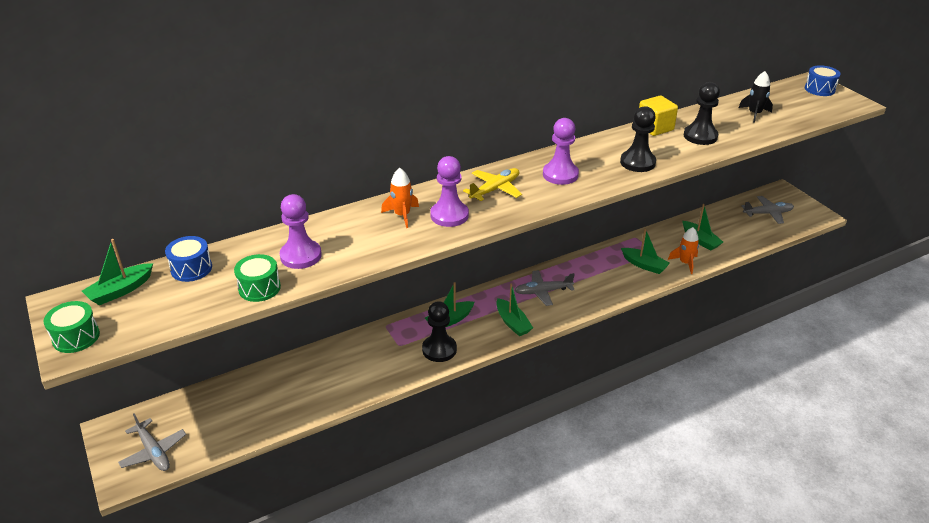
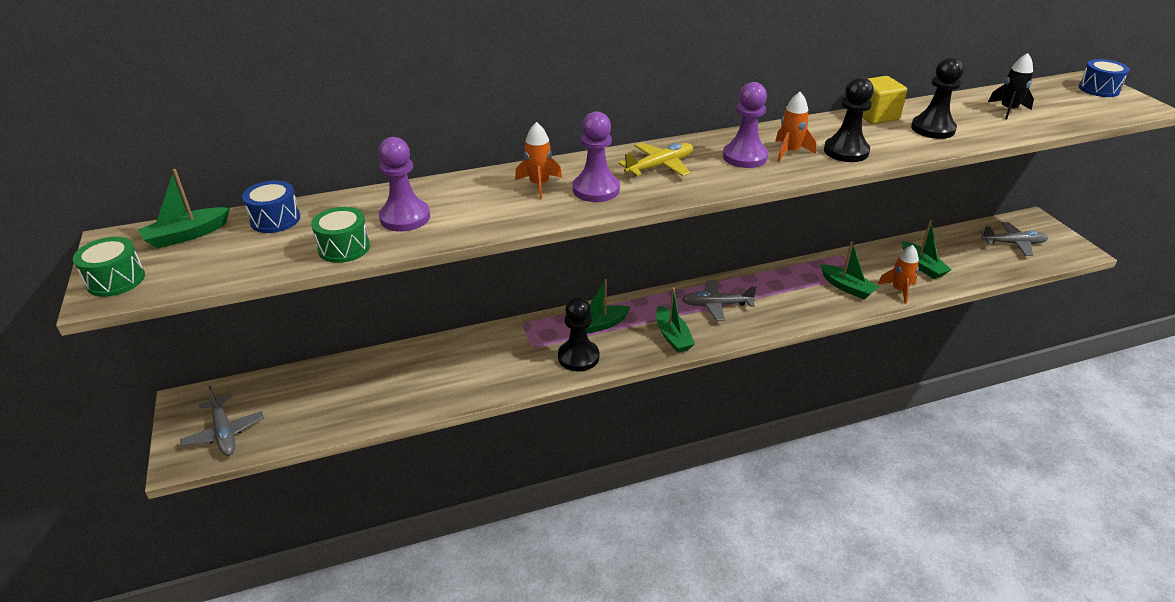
camera: 10 degrees right, 0 degrees up
(594, 167) = (790, 152): none -> orange rocket

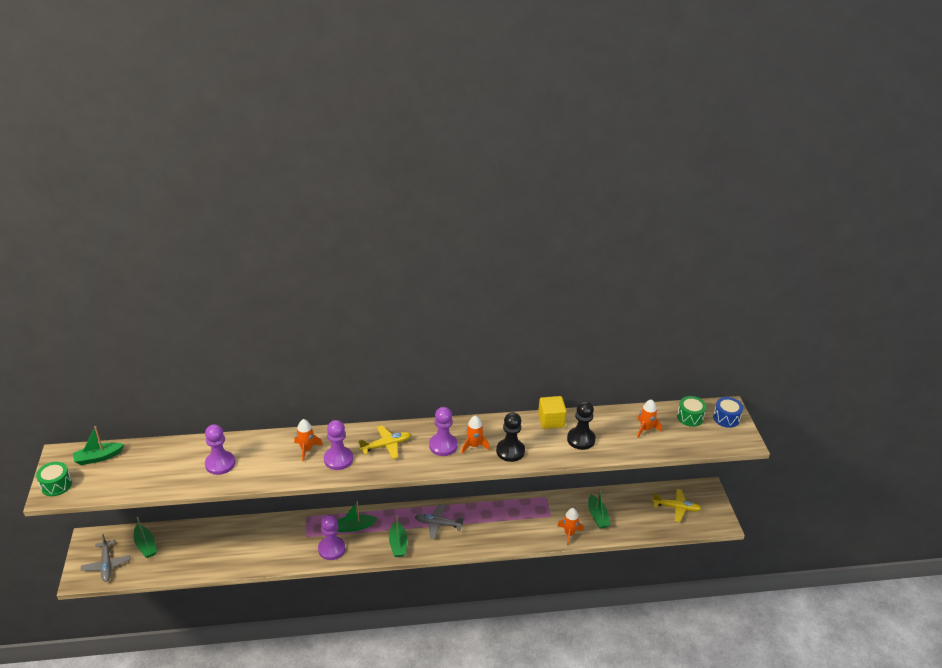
camera: 10 degrees right, 0 degrees up
(275, 219) = (148, 453): blue drum -> none
(344, 248) = (180, 482): green drum -> green drum (690, 417)
(578, 357) = (331, 549): black pawn -> purple pawn
(847, 287) = (534, 525): green boat -> green boat (146, 545)
(1008, 110) = (645, 429): black rocket -> orange rocket
(1013, 243) = (676, 508): grey plane -> yellow plane

